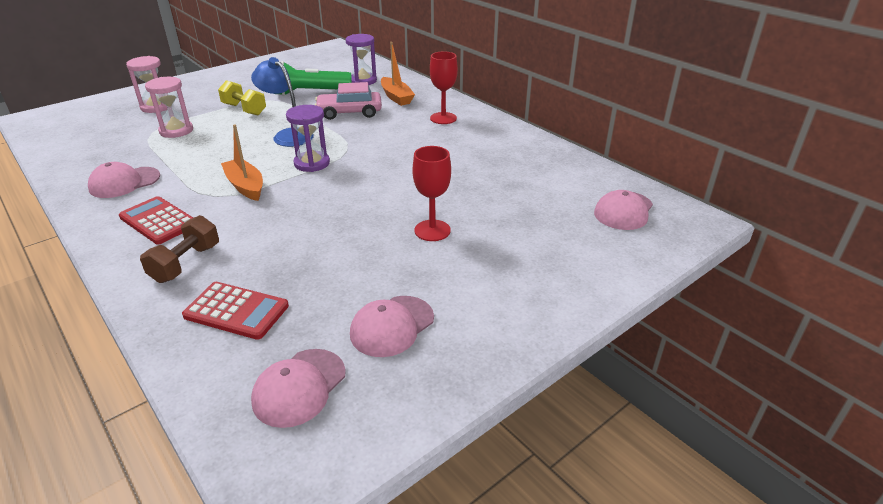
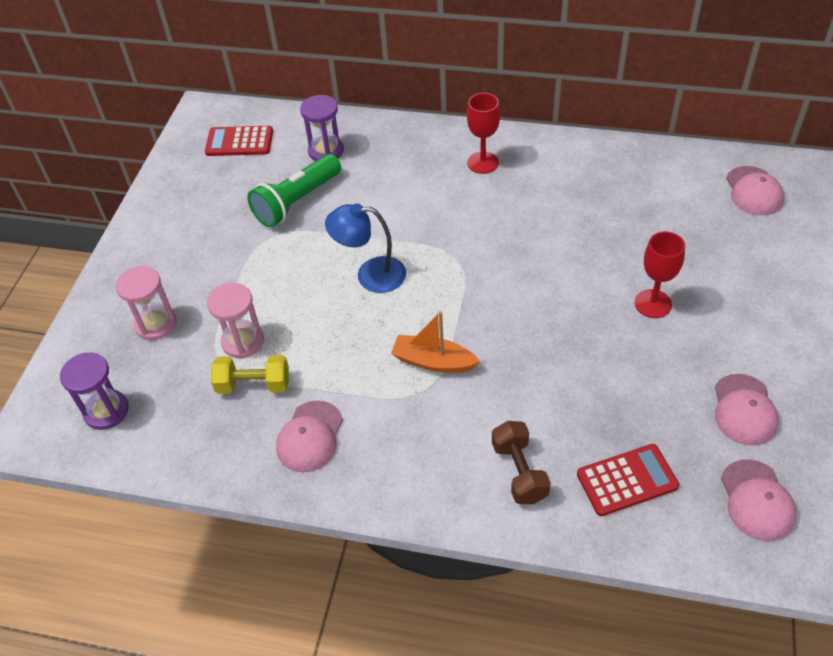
camera: 35 degrees left, 15 degrees up
(159, 221) = (422, 451): red calculator -> red calculator (239, 142)
(244, 109) = (266, 267): yellow dumbbell -> yellow dumbbell (253, 385)
(312, 163) = (450, 295): purple hourglass -> purple hourglass (106, 411)
(349, 113) = (384, 207): pink car -> none
(396, 97) = (397, 157): orange boat -> none

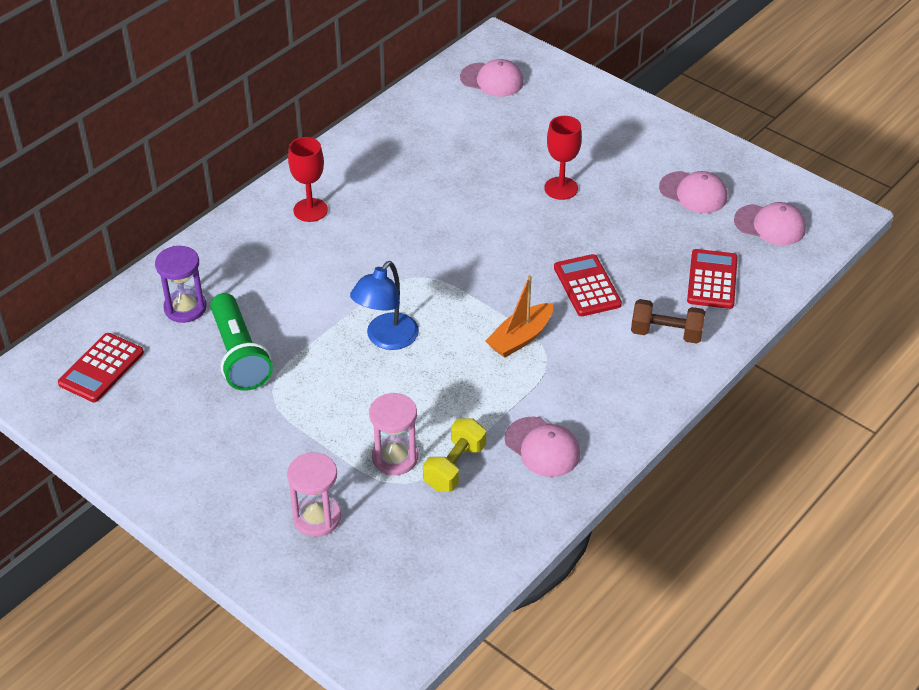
camera: 65 degrees left, 5 degrees down
(106, 411) = (403, 589): purple hourglass -> none
(536, 381) = (587, 286): none -> red calculator

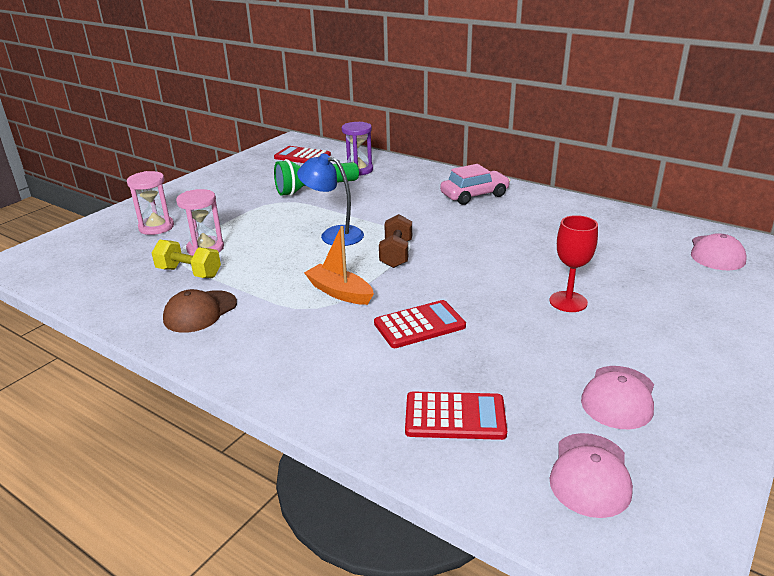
camera: 85 degrees right, 15 degrees down
(310, 210) = (474, 195): red goblet -> pink car
(542, 447) = (200, 312): pink cap -> brown cap
(666, 333) = (354, 381): brown dumbbell -> brown dumbbell (396, 254)

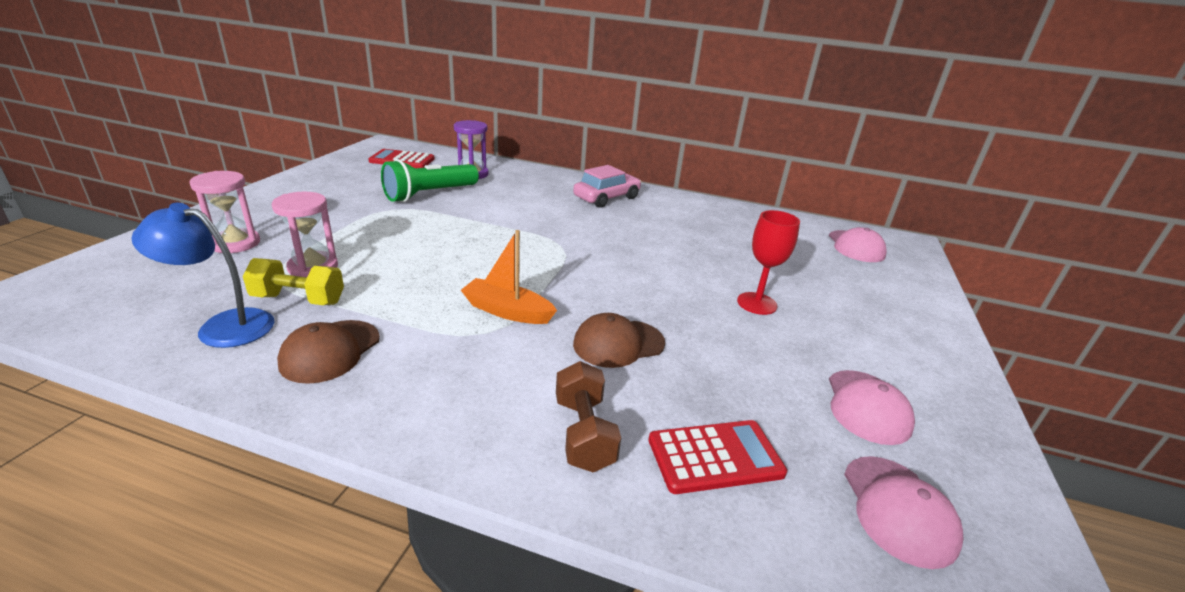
camera: 20 degrees left, 0 degrees up
(334, 235) = (472, 244): blue lamp -> blue lamp (223, 326)
(396, 254) = (554, 262): brown dumbbell -> brown dumbbell (584, 433)
(419, 325) = (618, 343): red calculator -> brown cap

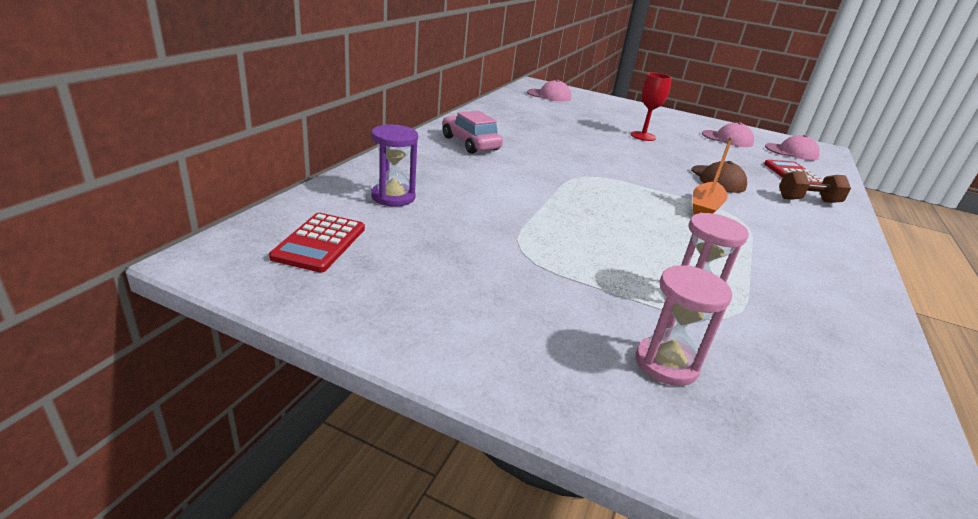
camera: 85 degrees left, 0 degrees up
(223, 326) = (828, 337): blue lamp -> none
(299, 299) = (755, 299): yellow dumbbell -> none
(330, 351) = (811, 278): brown cap -> none
(429, 194) = (469, 227): green flashlight -> none

